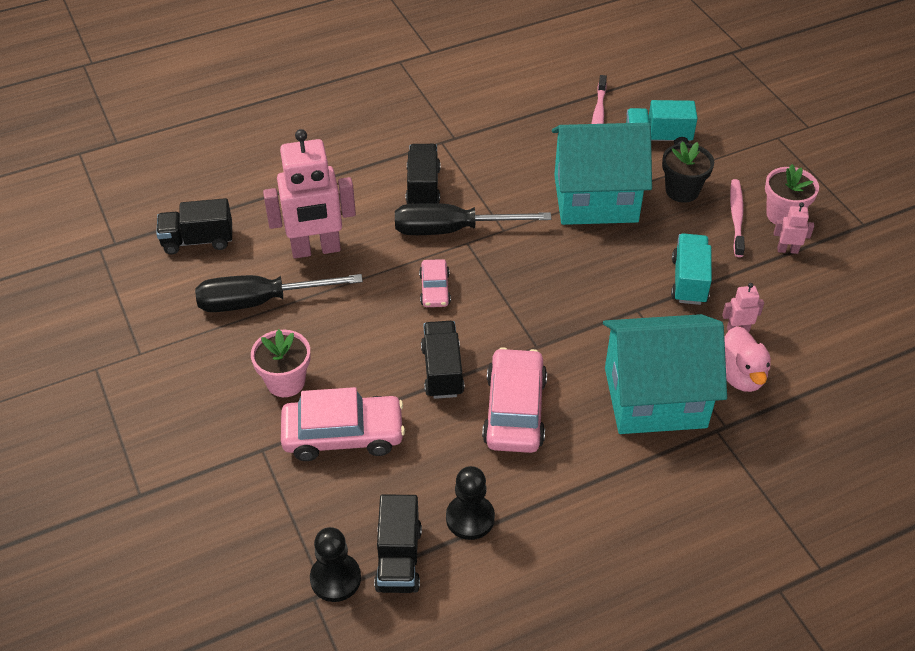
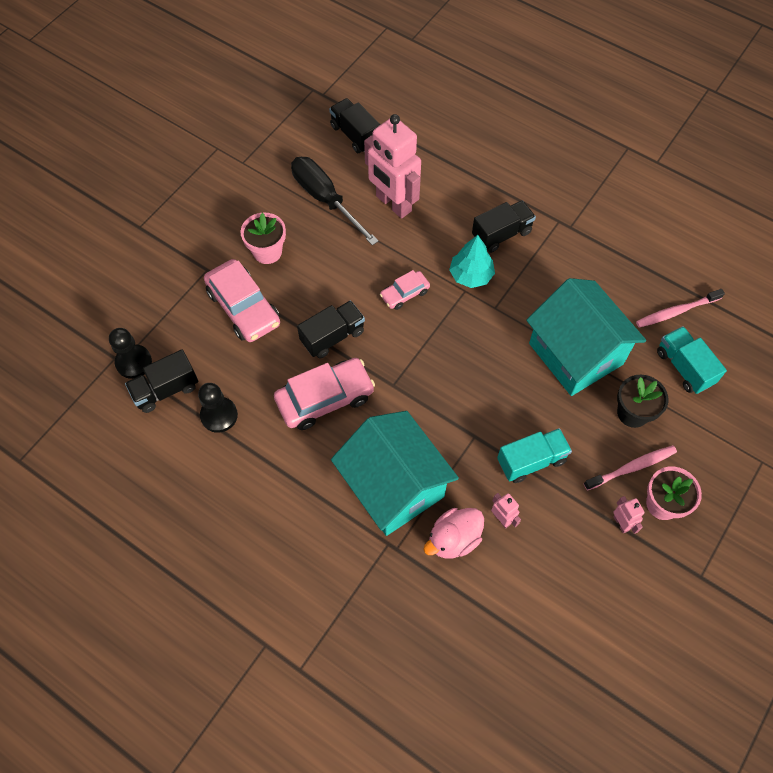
camera: 60 degrees right, 15 degrees up
(452, 230) = (471, 275): black screwdriver -> turquoise tree

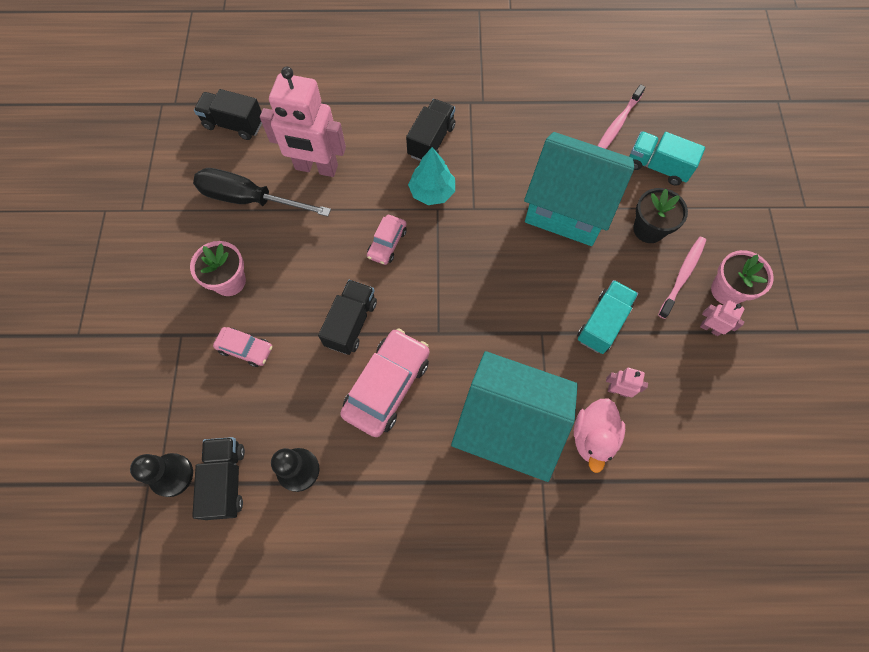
camera: 35 degrees left, 5 degrees up
(166, 390) = (226, 480): black truck -> black truck turned 150 degrees clockwise
(244, 307) = (245, 349): pink car -> pink car, size x0.55

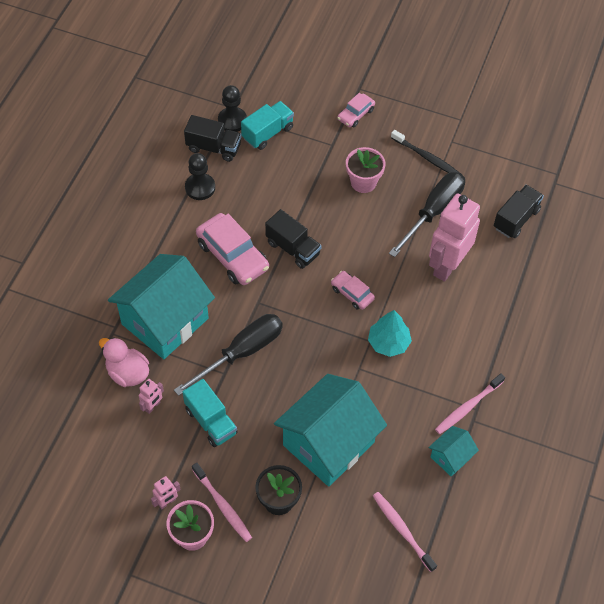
camera: 110 degrees right, 10 degrees down
(172, 228) = (426, 157): none -> black toothbrush
(245, 349) = (303, 179): pink car -> pink car (356, 114)
(431, 141) = (443, 361): black truck -> none
(471, 109) = (467, 407): none -> pink toothbrush
(509, 325) = (241, 353): none -> black screwdriver
(528, 108) = (451, 457): none -> turquoise house
(657, 167) = (340, 543): turquoise truck -> turquoise truck (267, 133)

